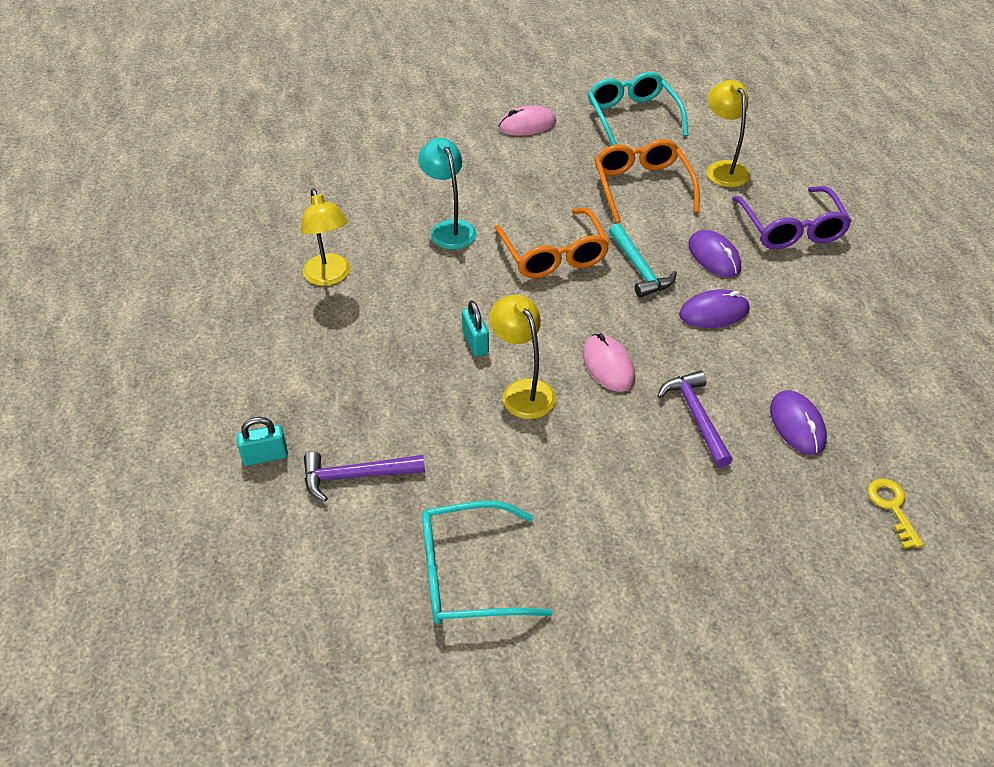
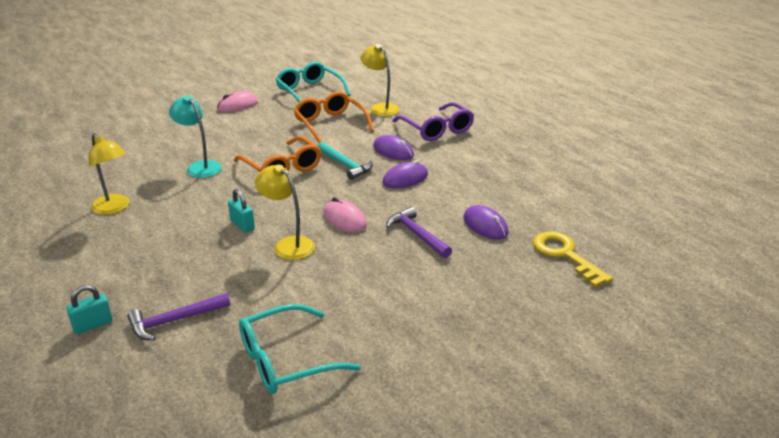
camera: 20 degrees left, 15 degrees down
(892, 507) = (565, 255): yellow key -> yellow key, size x1.62

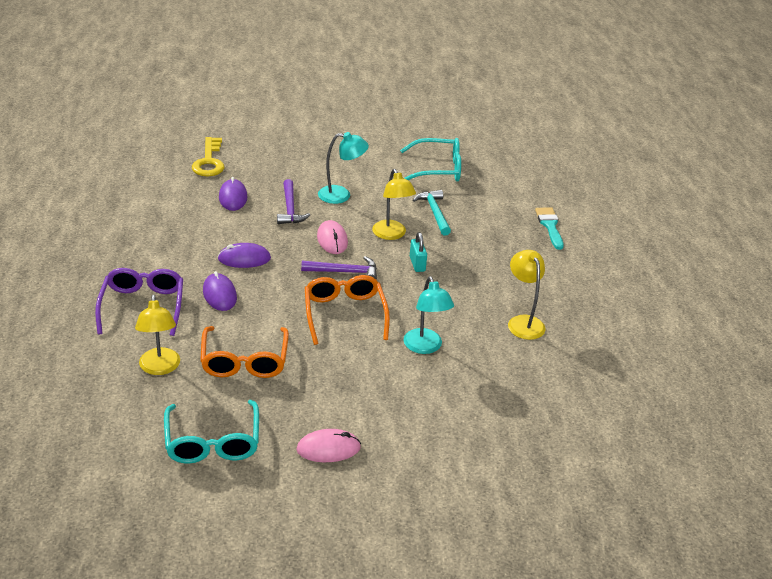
camera: 155 degrees left, 5 degrees up
(93, 325) = (550, 226): turquoise padlock -> turquoise brush
(174, 321) = (496, 211): purple hammer -> purple hammer (345, 272)
(345, 165) = (282, 294): turquoise hammer -> turquoise hammer (434, 212)
(379, 270) = (341, 195): none -> turquoise lamp

